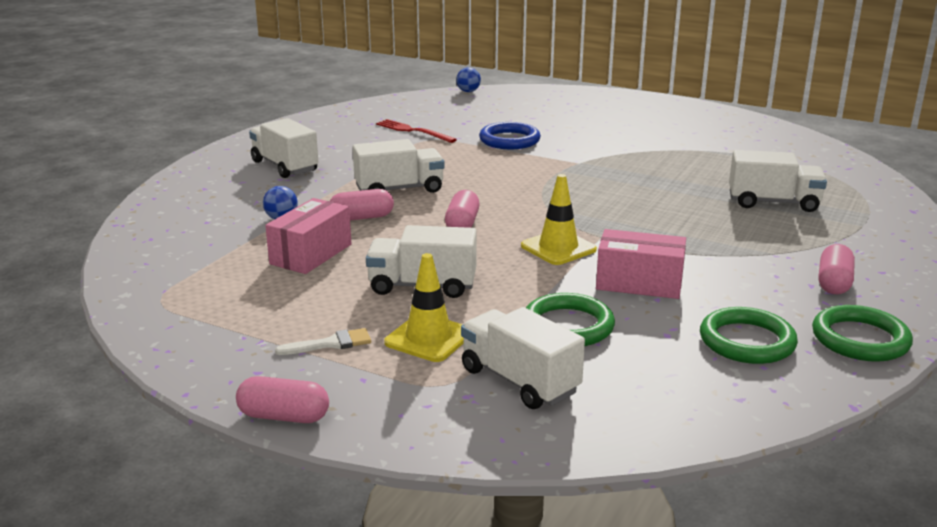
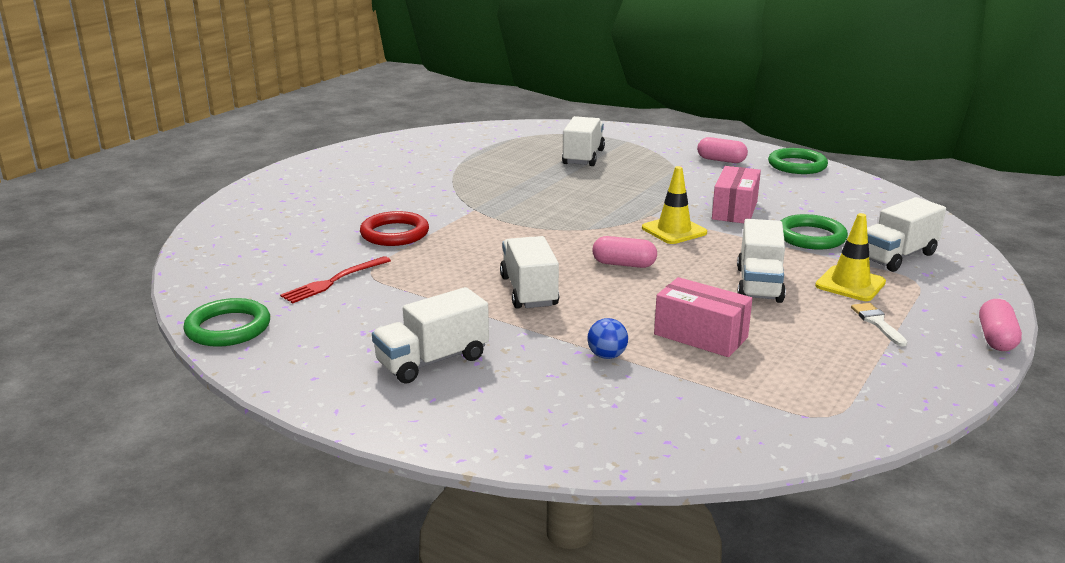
camera: 85 degrees left, 0 degrees up
(361, 218) = (606, 311): pink capsule -> none
(468, 91) = (193, 246): blue ball -> none
(509, 140) = (394, 233): blue ring -> red ring
(747, 341) = (811, 191): green ring -> green ring (228, 328)

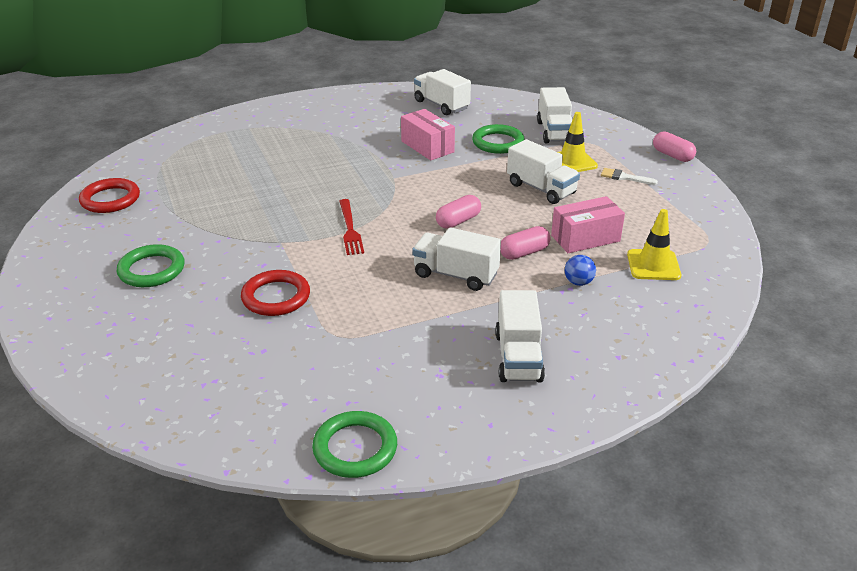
camera: 55 degrees left, 10 degrees up
(334, 281) = (330, 359): red fork -> red fork (350, 229)
(446, 141) = (110, 199): none -> red ring
(583, 157) = (251, 157): white truck -> white truck (441, 105)
(674, 230) = (430, 181): yellow traffic cone -> yellow traffic cone (653, 265)
(721, 160) = (341, 113): pink capsule -> pink capsule (524, 253)
(797, 165) = (388, 95): green ring -> green ring (151, 270)

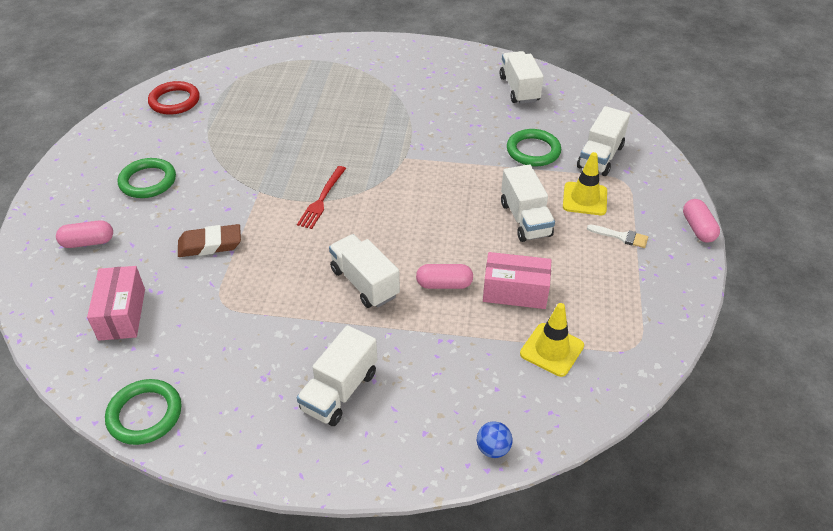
camera: 30 degrees right, 10 degrees up
(276, 297) = (210, 244): red ring -> brown eraser
(427, 147) = (464, 133): pink box -> pink box (122, 314)
(458, 221) = (417, 226): pink capsule -> pink capsule (88, 242)
(578, 282) = (463, 338): blue ball -> blue ball (493, 449)
(624, 177) = (621, 236): white brush -> white brush turned 150 degrees clockwise

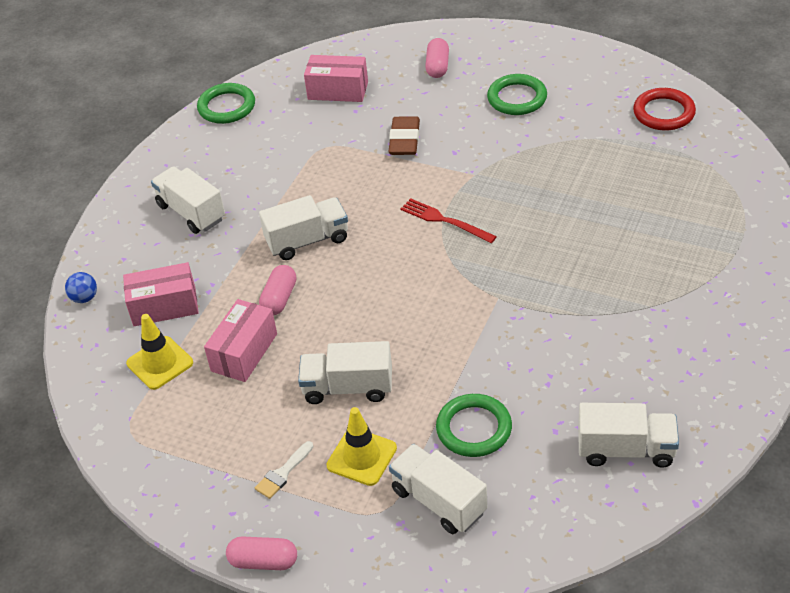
camera: 110 degrees right, 0 degrees up
(481, 370) = (164, 306): none -> pink box

